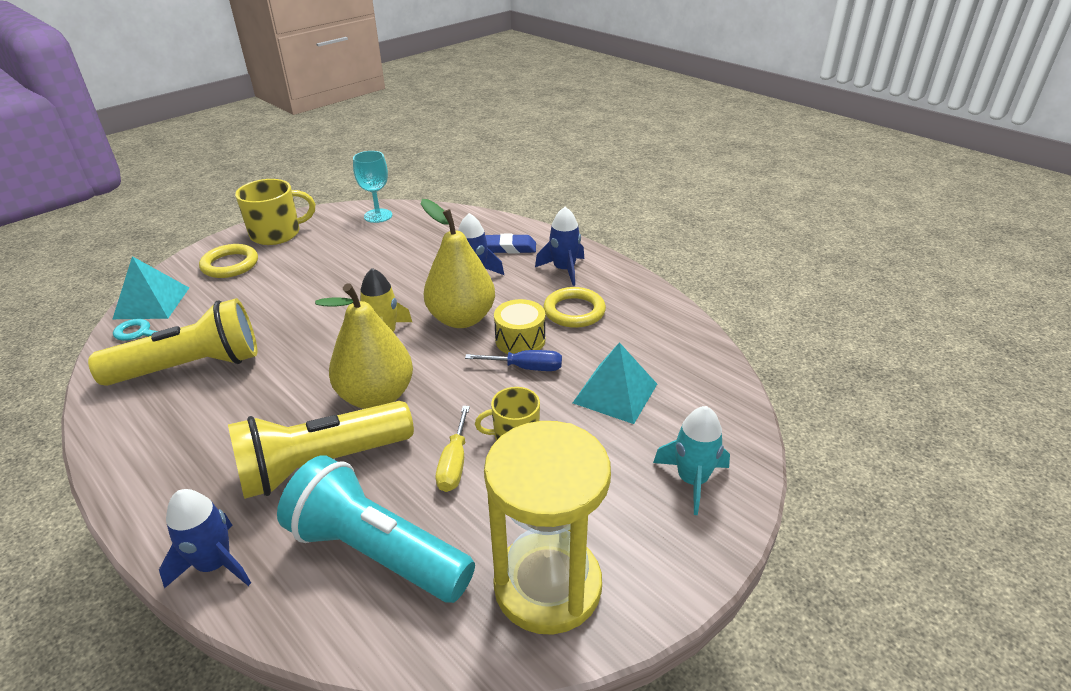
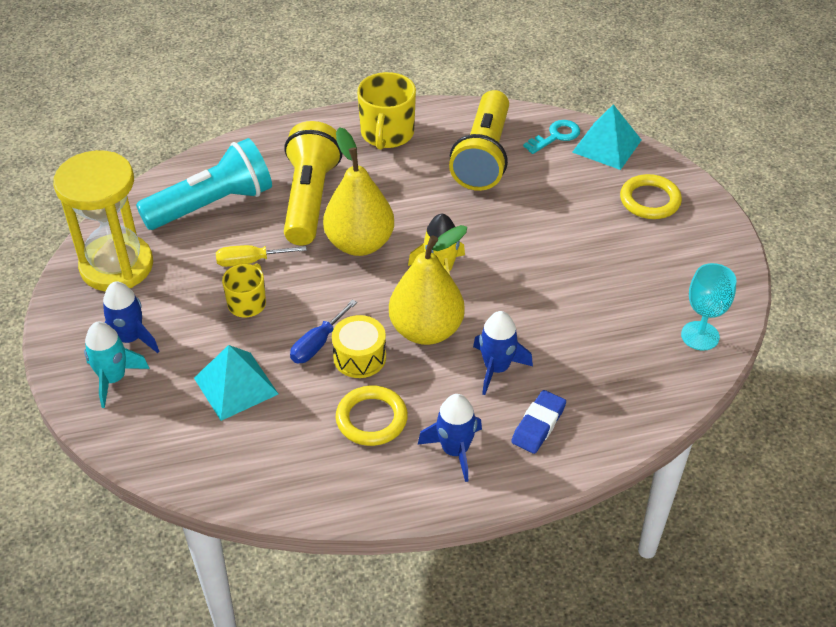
camera: 120 degrees right, 10 degrees up
(215, 564) = (267, 142): blue rocket -> blue rocket (130, 339)
(277, 233) = (702, 244): yellow mug -> yellow mug (387, 134)
(454, 464) = (250, 261): yellow screwdriver -> yellow screwdriver turned 45 degrees counterclockwise

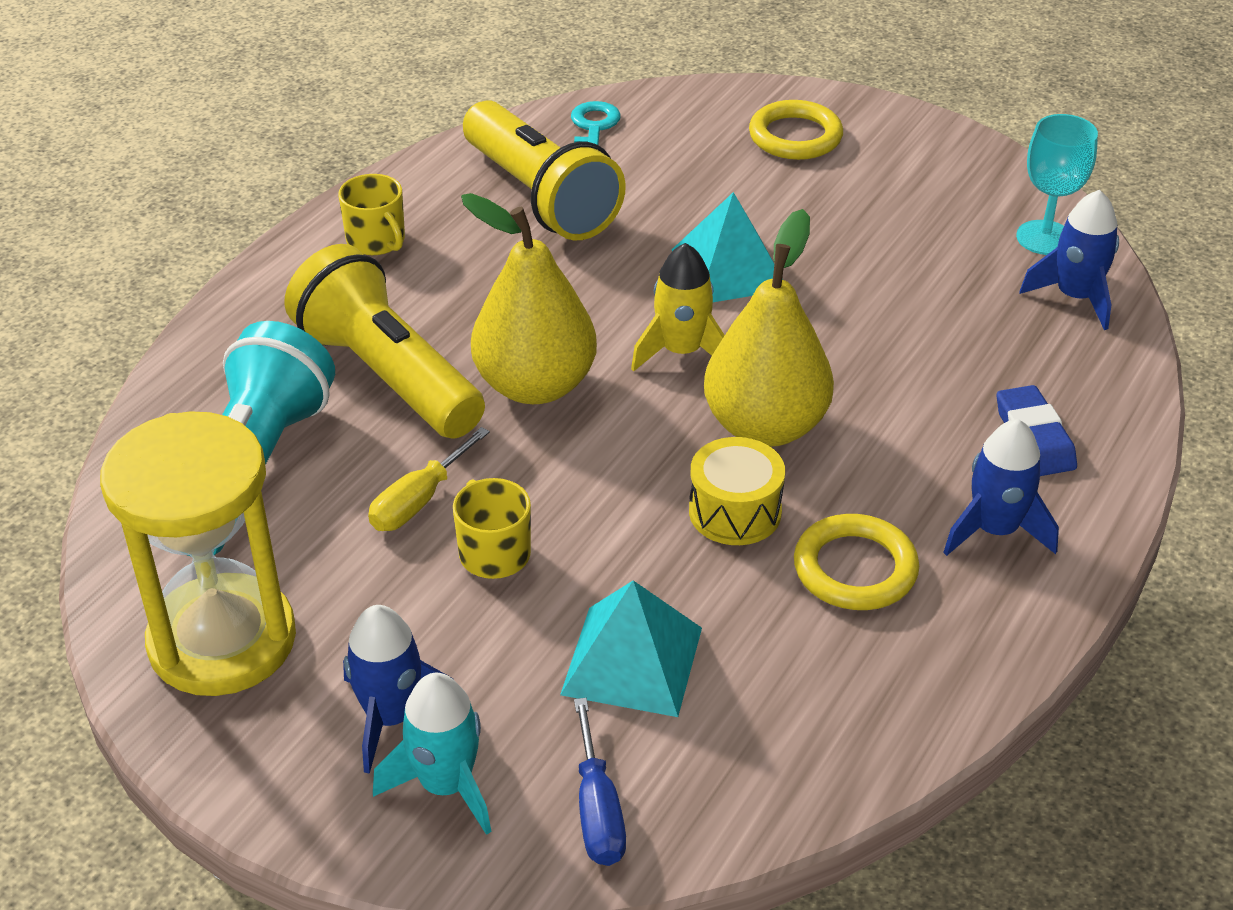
camera: 45 degrees left, 5 degrees down
(317, 344) = (660, 534): blue screwdriver -> blue screwdriver (597, 810)
(387, 134) = (377, 240): yellow mug -> yellow mug, size x0.62
(496, 368) = (903, 411): blue rocket -> blue rocket (1075, 297)
(607, 146) = (665, 107): turquoise pyramid -> turquoise pyramid (729, 269)

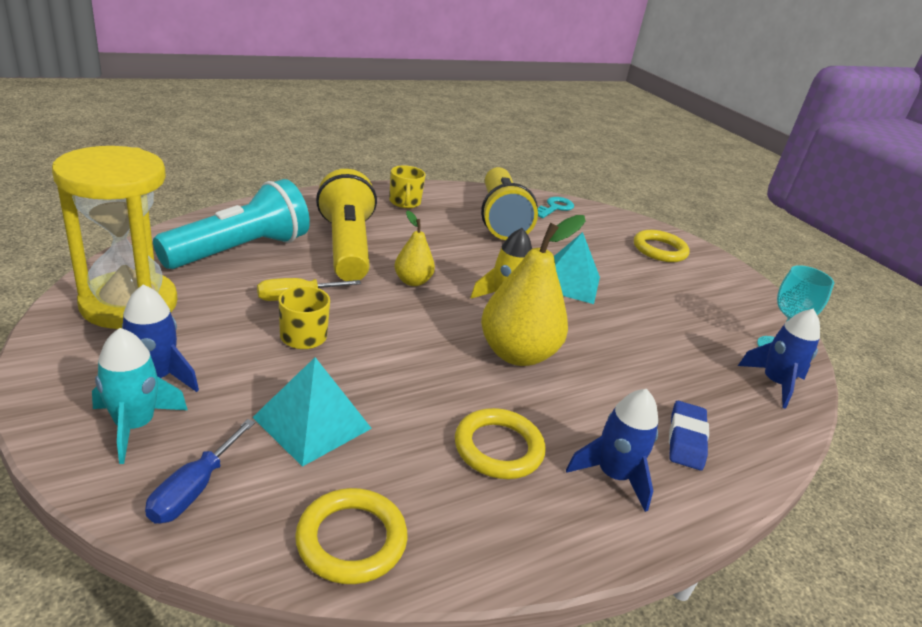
camera: 25 degrees right, 10 degrees down
(535, 385) = (412, 281): yellow pear -> yellow pear, size x0.53
(735, 512) = (456, 383): yellow drum -> none
(808, 761) = (351, 540): none -> yellow ring

